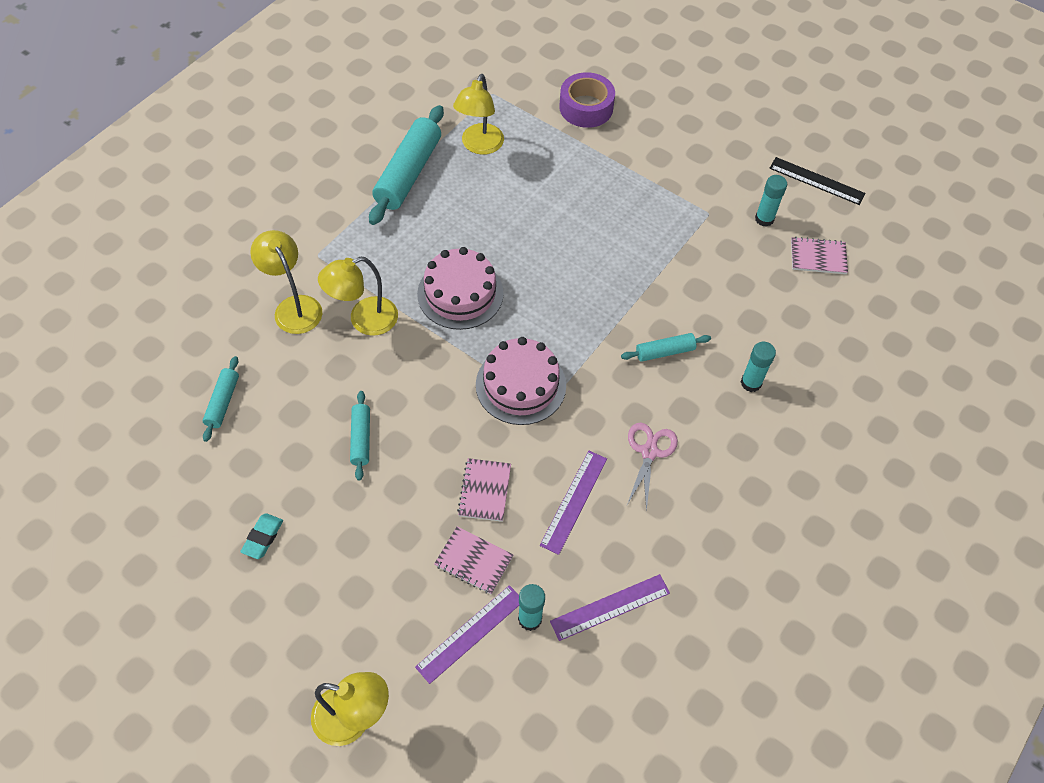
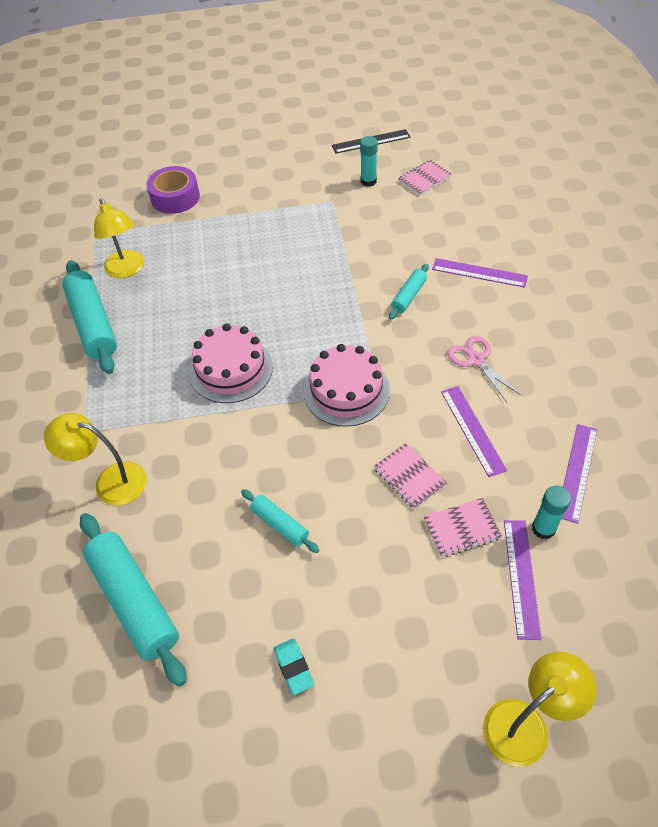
camera: 40 degrees left, 5 degrees down
(223, 402) = (134, 601): turquoise rolling pin -> turquoise rolling pin, size x1.94
(364, 320) = (180, 444): yellow lamp -> none
(751, 383) = (479, 273): turquoise glue stick -> purple ruler

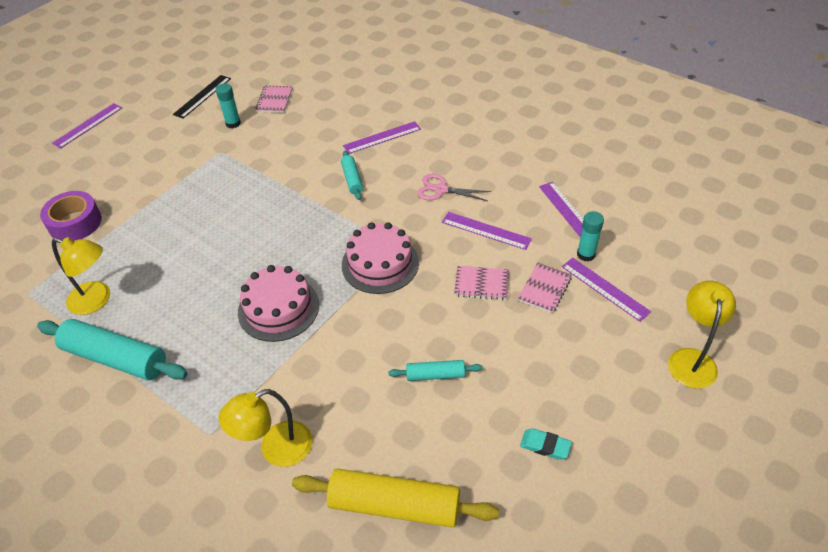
camera: 45 degrees left, 5 degrees down
(134, 601) = (394, 505): turquoise rolling pin -> yellow rolling pin
(263, 119) = (88, 125): none -> purple ruler

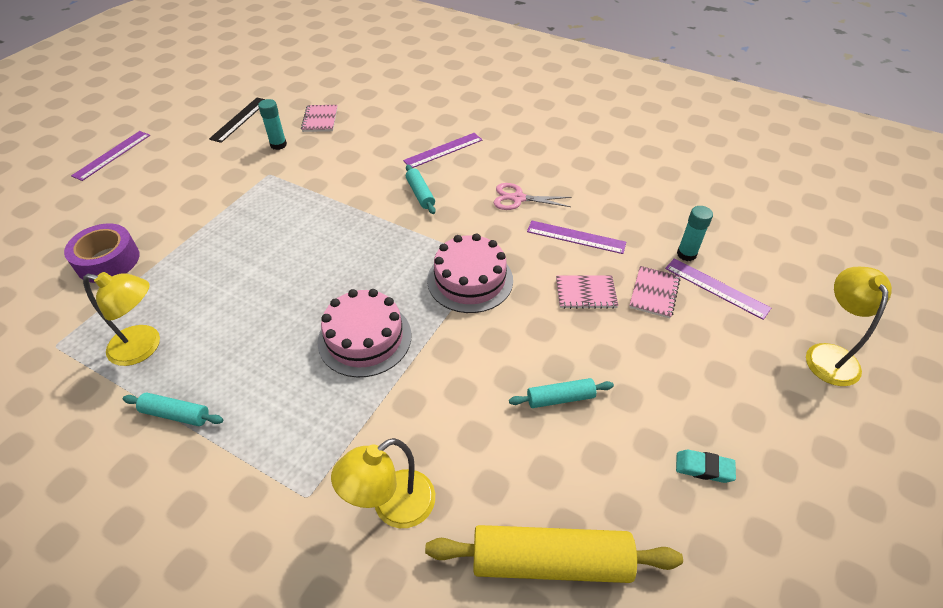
camera: 10 degrees left, 0 degrees up
(115, 358) = (176, 414): turquoise rolling pin -> turquoise rolling pin, size x0.51
(568, 211) = (655, 212): purple ruler -> none

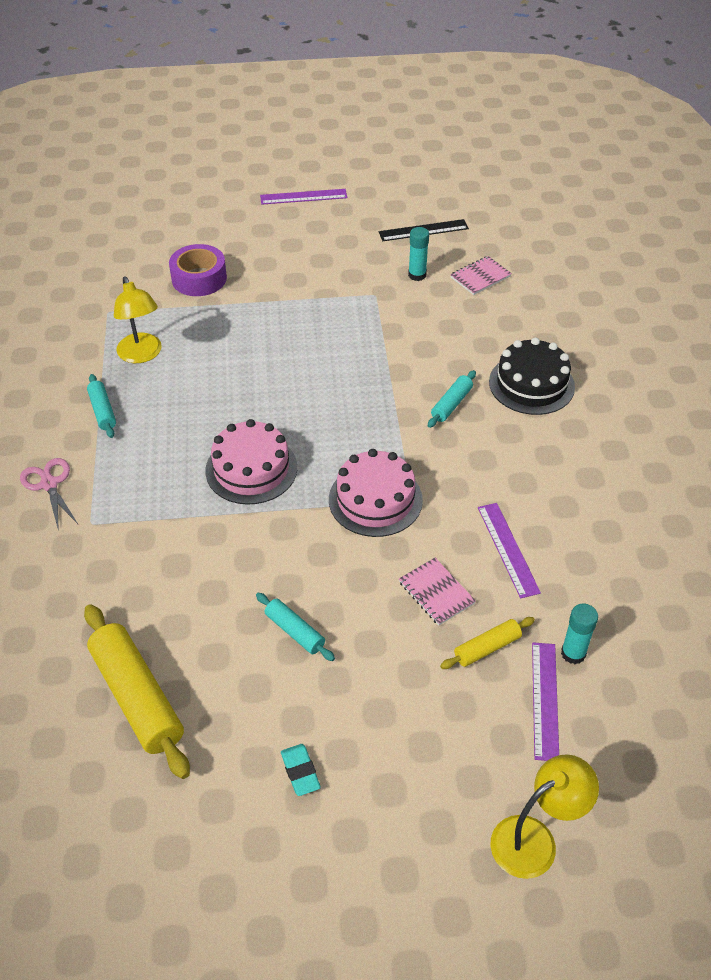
camera: 55 degrees right, 0 degrees up
(393, 507) = (116, 576): yellow lamp -> none
(443, 150) = (531, 384): purple ruler -> black cake
(518, 198) = (519, 477): pink scissors -> pink scissors (49, 484)
(654, 293) = (487, 648): pink notebook -> yellow rolling pin

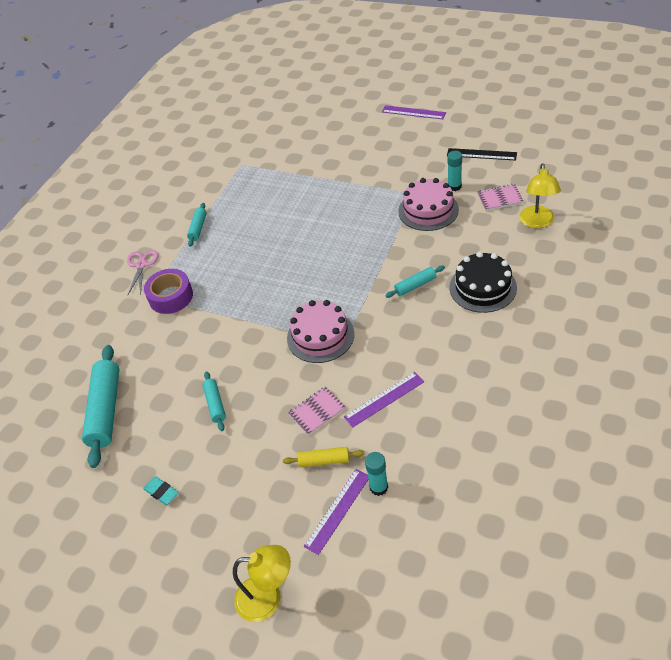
camera: 35 degrees right, 0 degrees up
(137, 697) = (106, 410): yellow rolling pin -> turquoise rolling pin
(142, 355) = (243, 198): yellow lamp -> yellow lamp (537, 222)
(199, 278) = (309, 155): purple tape -> purple tape (171, 297)
(251, 469) = (258, 291): pink cake -> pink cake (428, 210)
(300, 772) = (161, 492): turquoise eraser -> turquoise eraser turned 60 degrees counterclockwise
(436, 593) = (317, 411): pink notebook -> pink notebook turned 60 degrees clockwise
(508, 549) = (384, 399): purple ruler -> purple ruler turned 45 degrees clockwise

